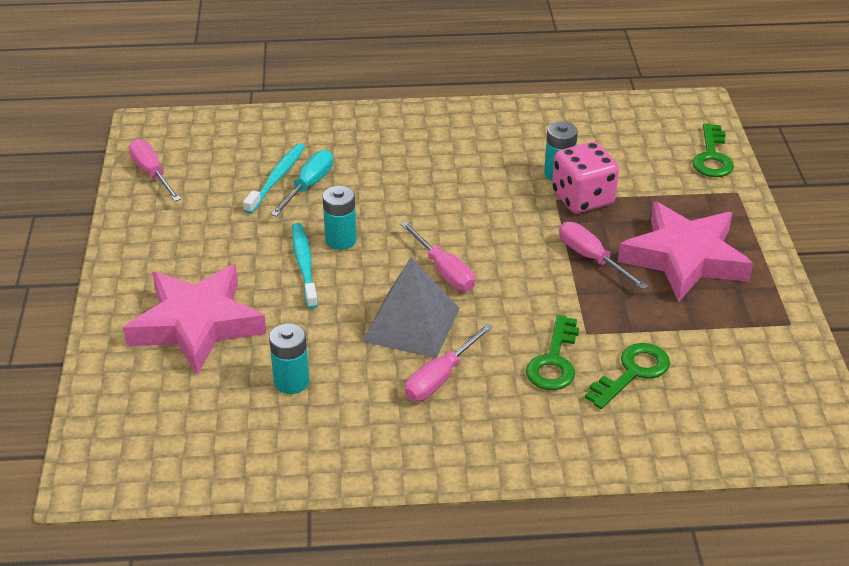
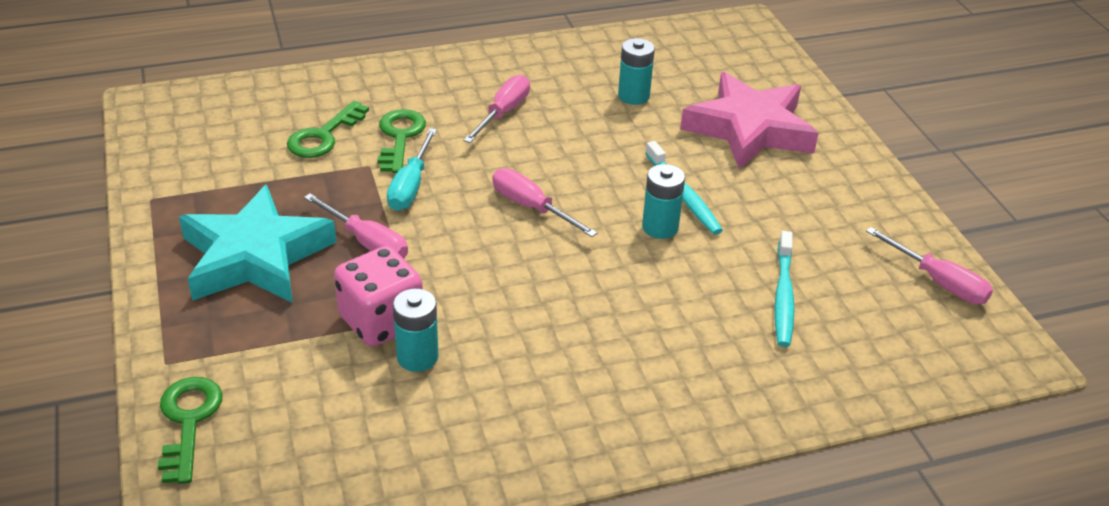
camera: 165 degrees right, 0 degrees up
(308, 186) = (737, 291): turquoise screwdriver -> turquoise screwdriver (411, 186)
(411, 324) = (546, 152): grey pyramid -> none
(684, 258) = (255, 256): pink star -> turquoise star

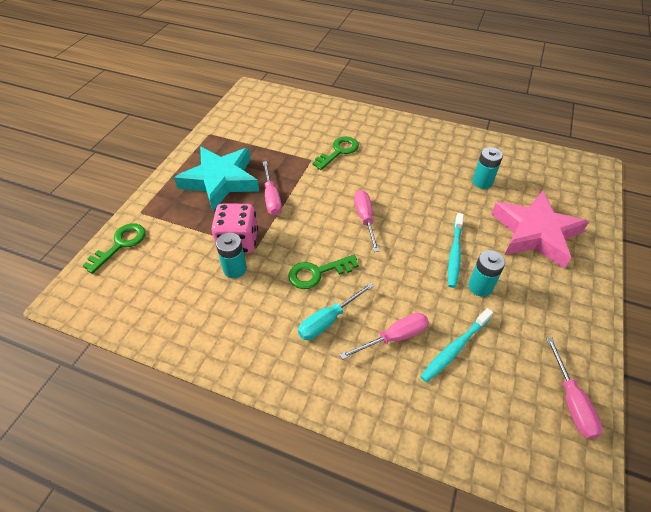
camera: 40 degrees right, 10 degrees up
(323, 136) = (306, 136): green key -> green key (317, 273)
(411, 186) = (319, 179): turquoise screwdriver -> turquoise screwdriver (328, 320)
(503, 113) = (401, 161): pink screwdriver -> pink screwdriver (394, 337)
(660, 227) = (422, 266): turquoise battery -> turquoise battery (480, 287)

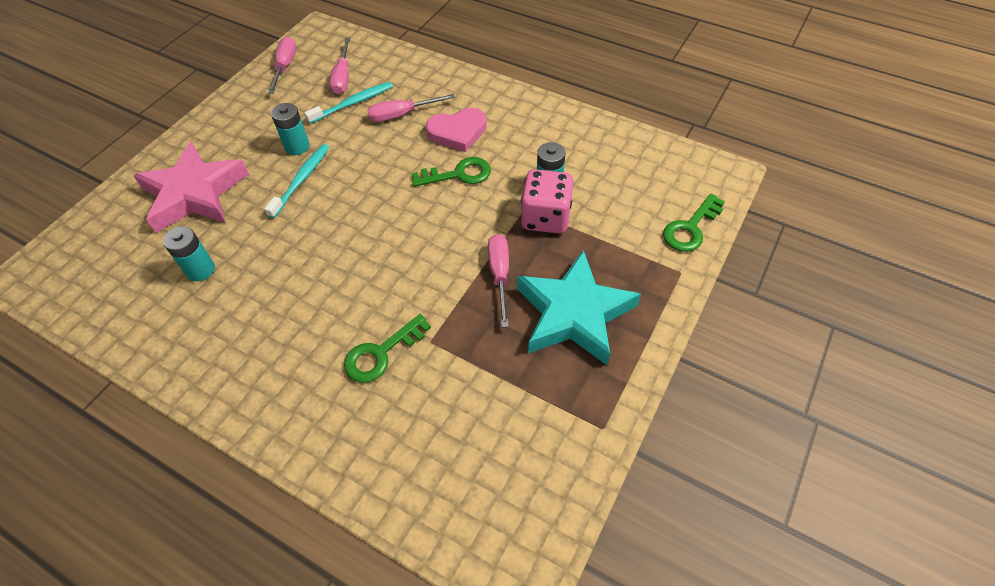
camera: 170 degrees left, 5 degrees up
(328, 320) = (458, 132): turquoise screwdriver -> pink heart
(365, 219) = (384, 231): pink screwdriver -> pink screwdriver (343, 77)

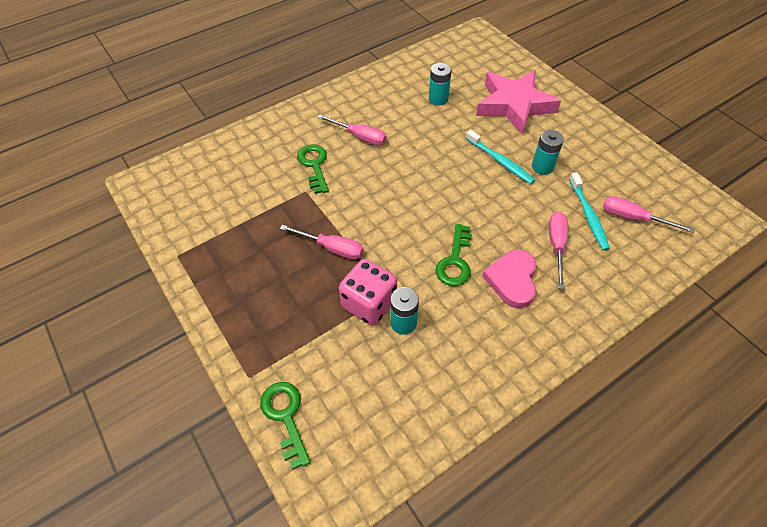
camera: 115 degrees right, 0 degrees up
(285, 67) = (664, 181): pink screwdriver -> pink screwdriver (359, 137)
(573, 314) = (267, 279): turquoise star -> none

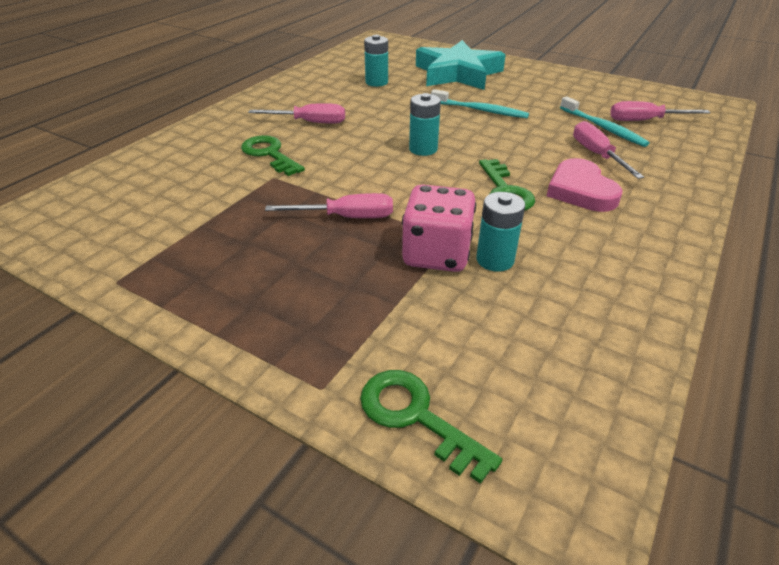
camera: 25 degrees left, 15 degrees down
(514, 105) = (458, 73): pink star -> turquoise star
(542, 167) = (525, 106): turquoise battery -> turquoise battery (423, 149)

